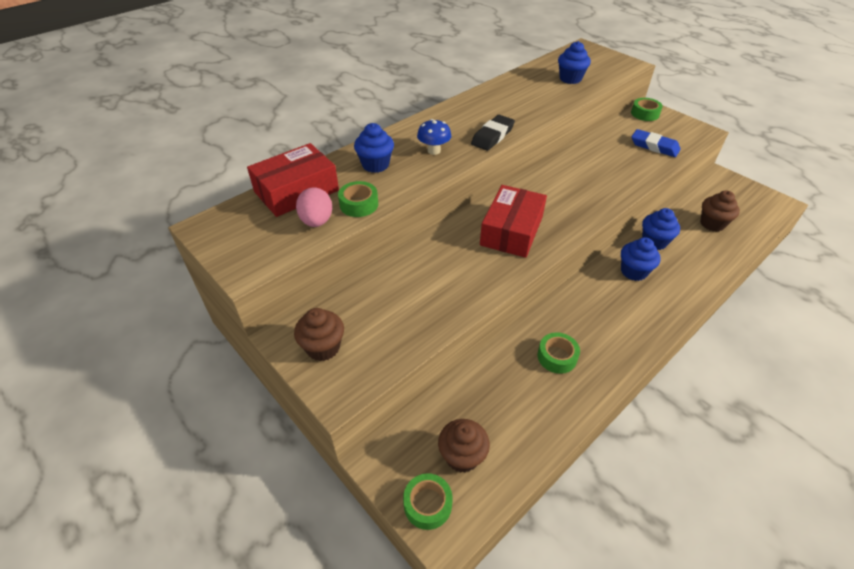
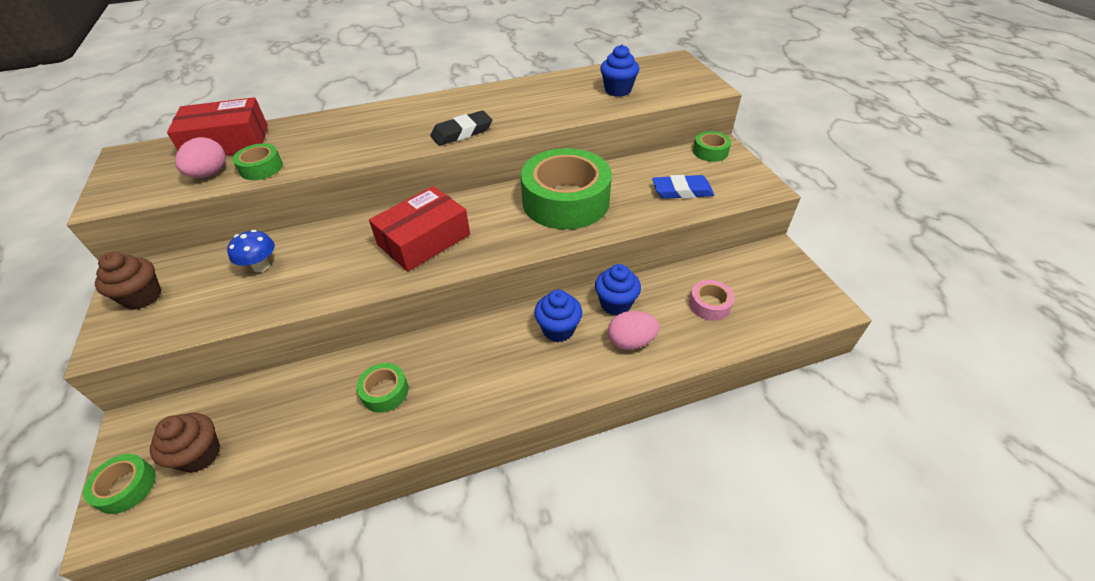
camera: 25 degrees right, 0 degrees up
(375, 165) = (320, 135): blue cupcake -> none
(434, 151) = (388, 134): blue mushroom -> blue mushroom (261, 266)
(584, 174) = (565, 201): none -> green tape
(654, 146) = (682, 191): blue eraser -> blue eraser turned 60 degrees counterclockwise
(687, 264) = (630, 342): none -> pink egg
(712, 224) = (709, 305): brown cupcake -> pink tape

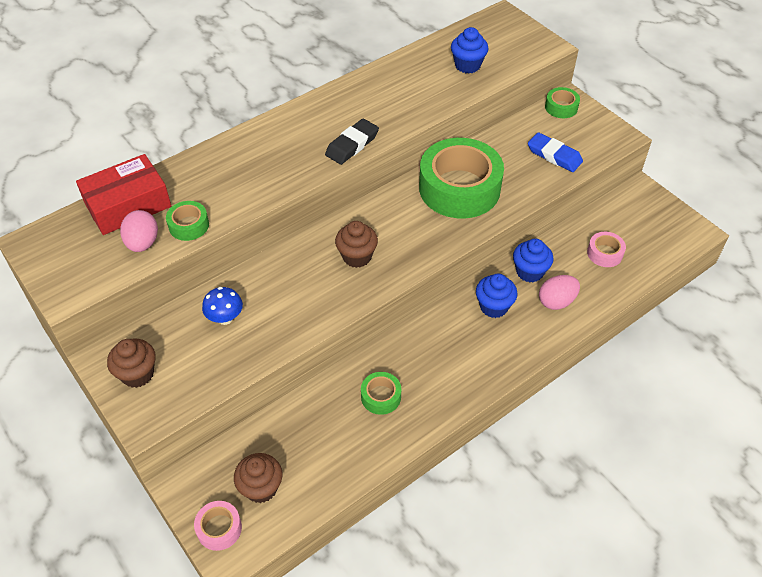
camera: 20 degrees left, 5 degrees up
(126, 487) = (219, 528): green tape -> pink tape
(424, 240) = (357, 256): red box -> brown cupcake
(682, 191) = (554, 155): blue eraser -> blue eraser turned 60 degrees clockwise

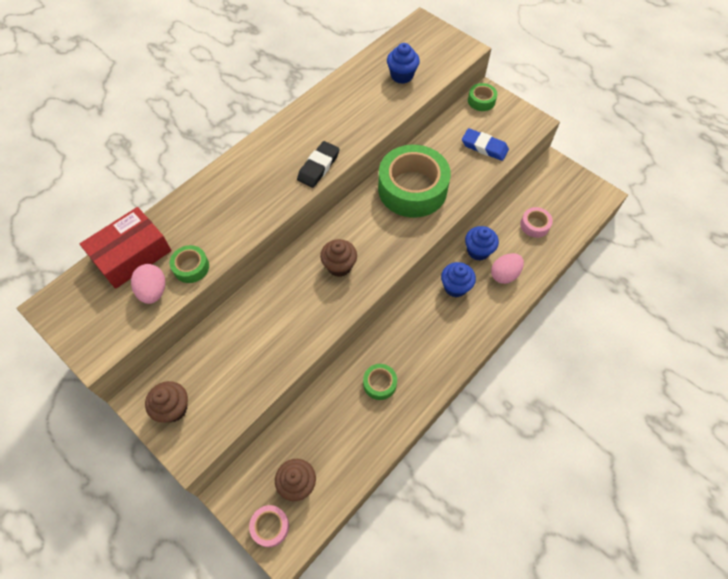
camera: 10 degrees left, 10 degrees up
(225, 318) = (239, 342): blue mushroom -> none

